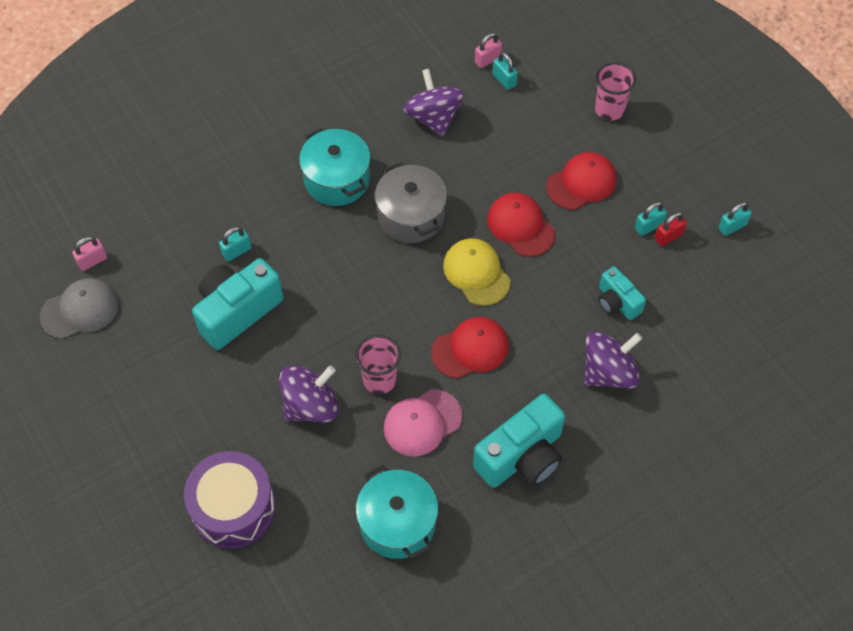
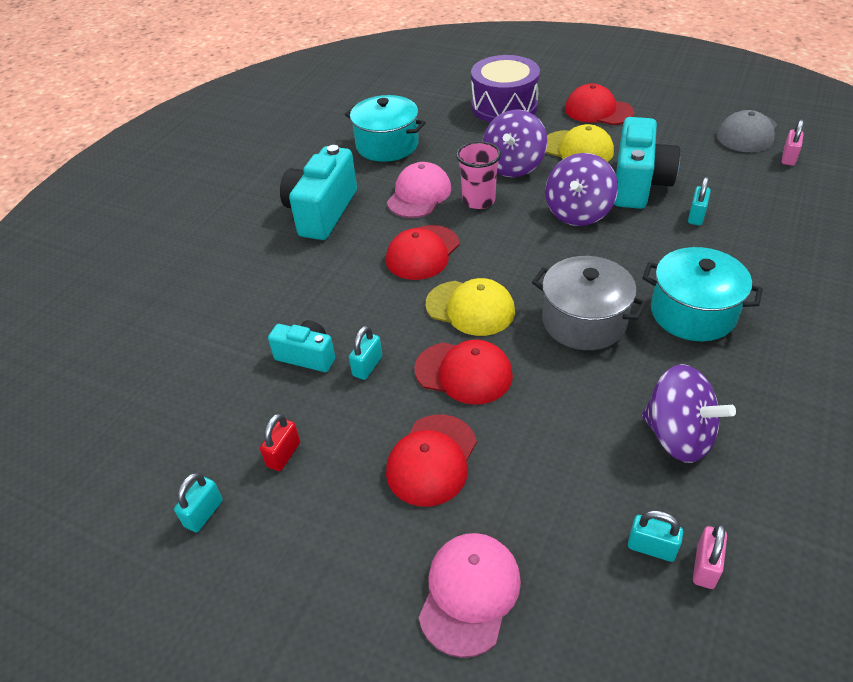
camera: 150 degrees right, 15 degrees down
(158, 433) = (598, 110): none -> red cap
(235, 390) = (577, 149): none -> yellow cap
(608, 372) = (281, 297): purple spinning top -> purple spinning top (578, 212)
(609, 110) = (469, 593): pink cup -> pink cap
(648, 226) = (315, 453): turquoise padlock -> turquoise padlock (367, 366)

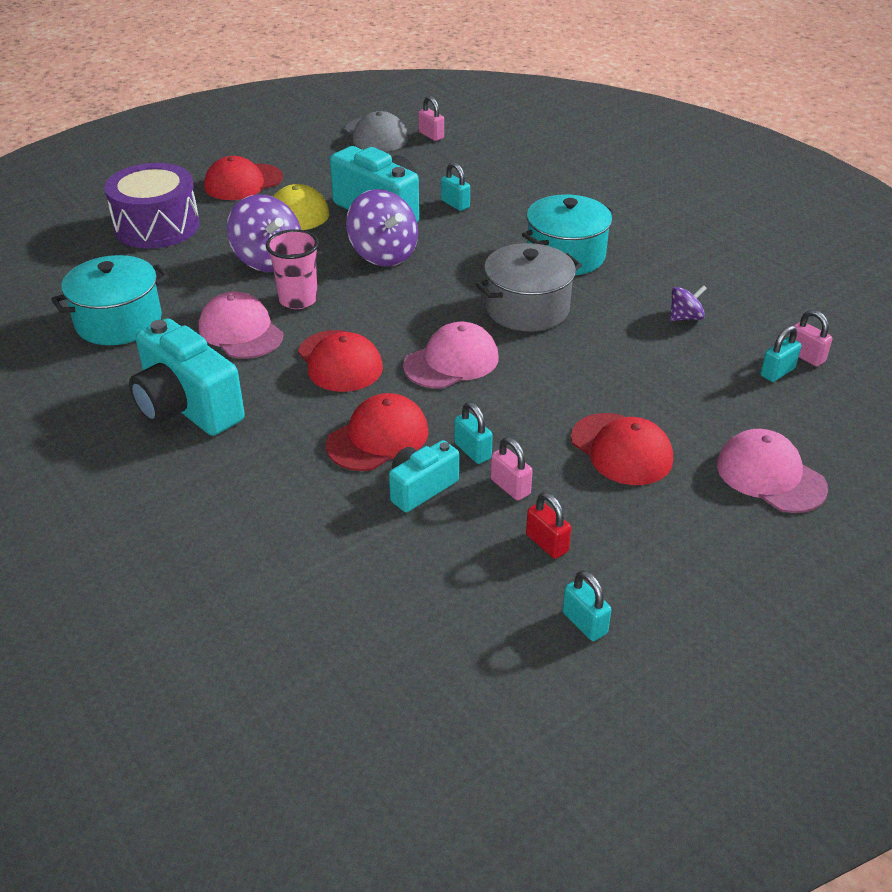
camera: 65 degrees left, 5 degrees down
(338, 405) = (510, 487): none -> pink padlock
(464, 372) = (532, 395): red cap -> red cap (378, 438)
(470, 308) = (451, 361): yellow cap -> pink cap
(678, 436) = (685, 317): purple spinning top -> purple spinning top, size x0.52

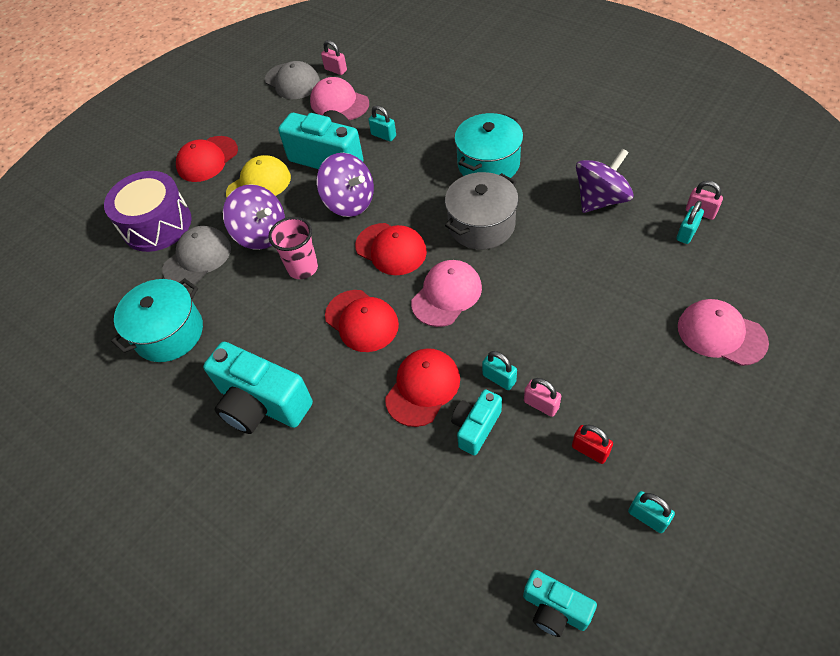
camera: 10 degrees left, 15 degrees up
(185, 265) = (197, 258): none -> grey cap
(241, 331) = (271, 313): pink cap -> pink cap (339, 103)
(425, 677) = (555, 609): none -> turquoise camera
(621, 449) = (606, 342): red cap -> red cap (391, 249)
(685, 317) = (600, 199): purple spinning top -> purple spinning top, size x1.92

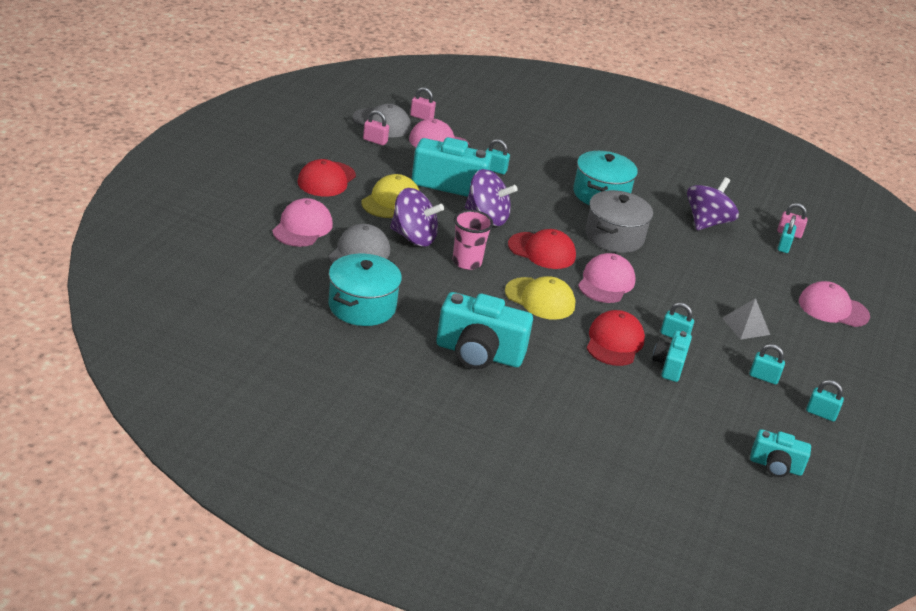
camera: 25 degrees left, 20 degrees down
(157, 224) = (302, 227): purple drum -> pink cap
(362, 321) = (540, 299): red cap -> yellow cap
(541, 404) = (715, 351): pink padlock -> pink padlock (375, 141)
(590, 450) = (763, 377): red padlock -> turquoise padlock
(595, 363) = (746, 326): none -> grey pyramid

